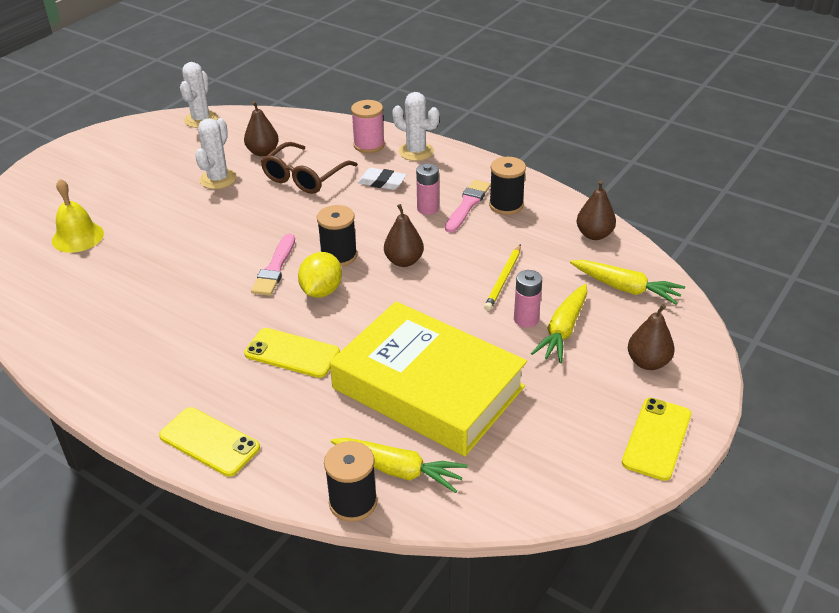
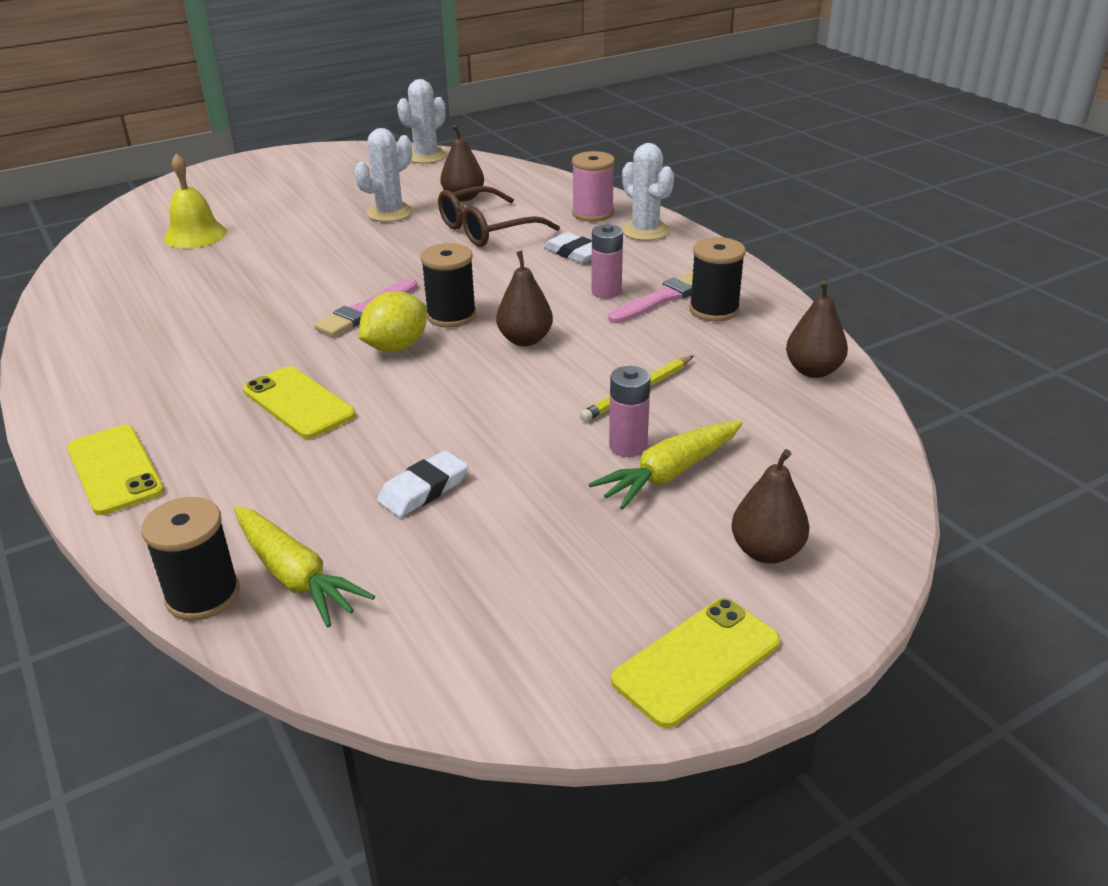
camera: 25 degrees right, 5 degrees down
(428, 388) = (423, 489): yellow book -> white eraser
(625, 288) = (808, 446): yellow carrot -> none

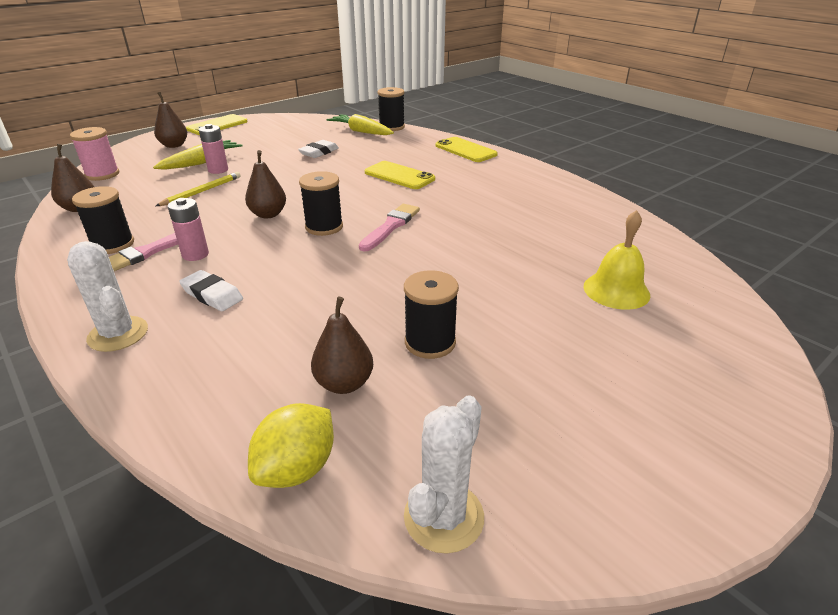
camera: 170 degrees right, 0 degrees up
(390, 213) = (430, 342): white cactus -> black spool
(396, 347) = (357, 205): yellow lemon -> yellow lemon (297, 468)
(487, 229) = (304, 322): brown glasses -> none
(592, 213) = (170, 362): pink spool -> pink spool (102, 174)

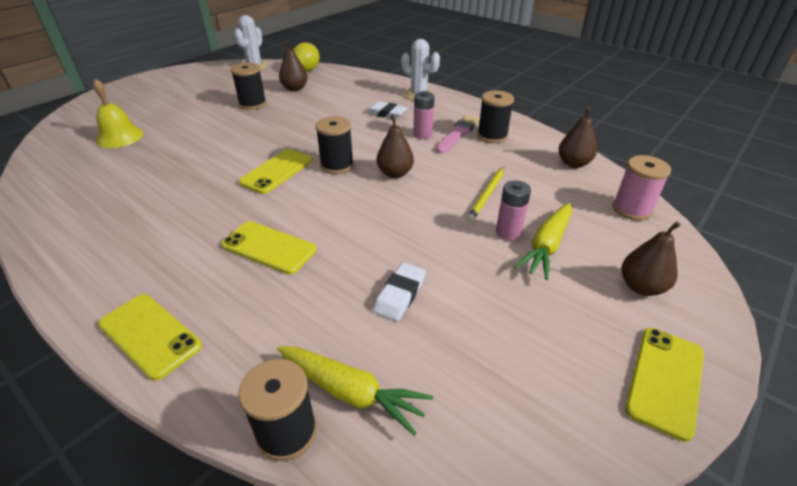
camera: 170 degrees right, 5 degrees up
(391, 226) = (277, 171): pink brush -> yellow phone

